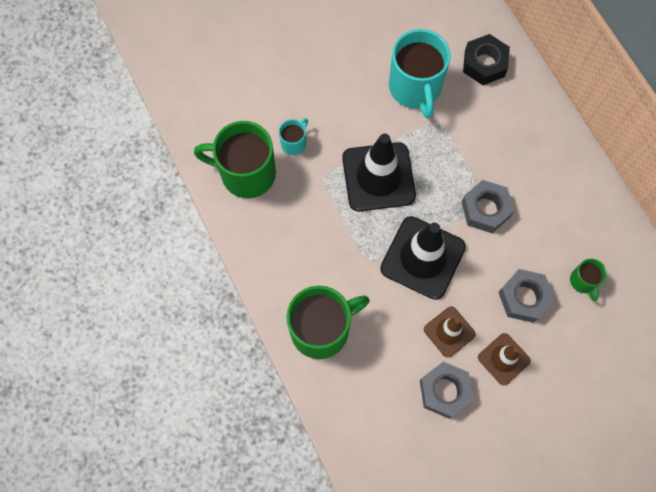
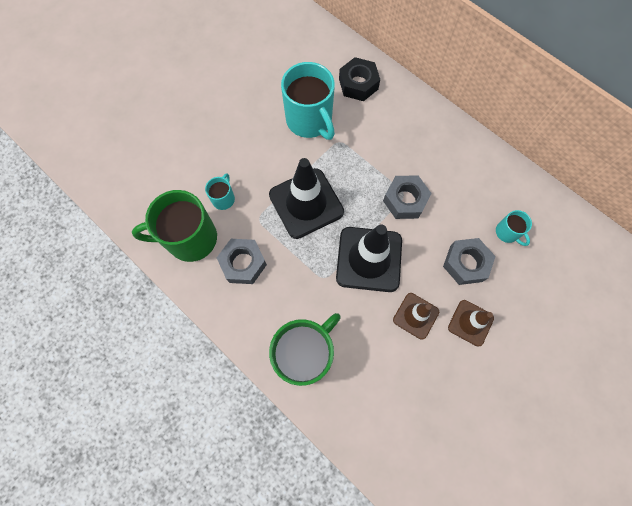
camera: 20 degrees left, 0 degrees up
(445, 391) = (432, 370): grey nut -> grey nut (243, 263)
(583, 281) = (507, 233): green mug -> turquoise mug

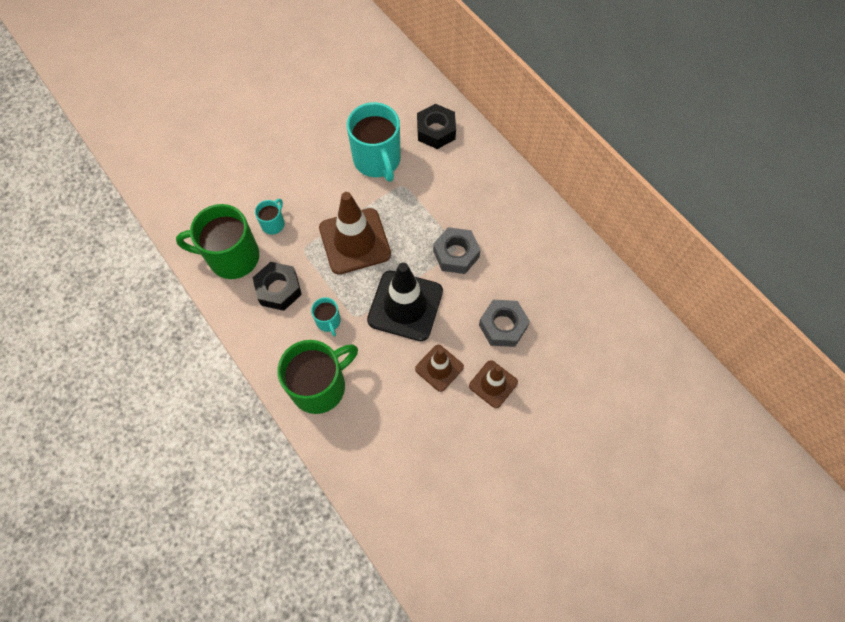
camera: 10 degrees right, 5 degrees down
(243, 263) = (279, 289): grey nut -> black nut
(306, 203) = (355, 241): black traffic cone -> brown traffic cone
(507, 233) = (554, 303): turquoise mug -> turquoise mug (328, 321)

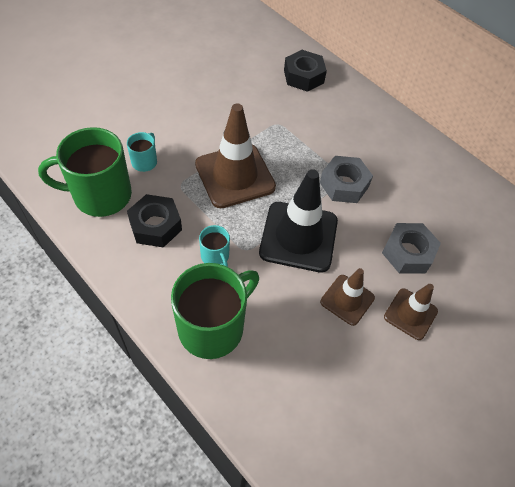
camera: 10 degrees left, 10 degrees down
(377, 160) = (249, 102): turquoise mug -> none

